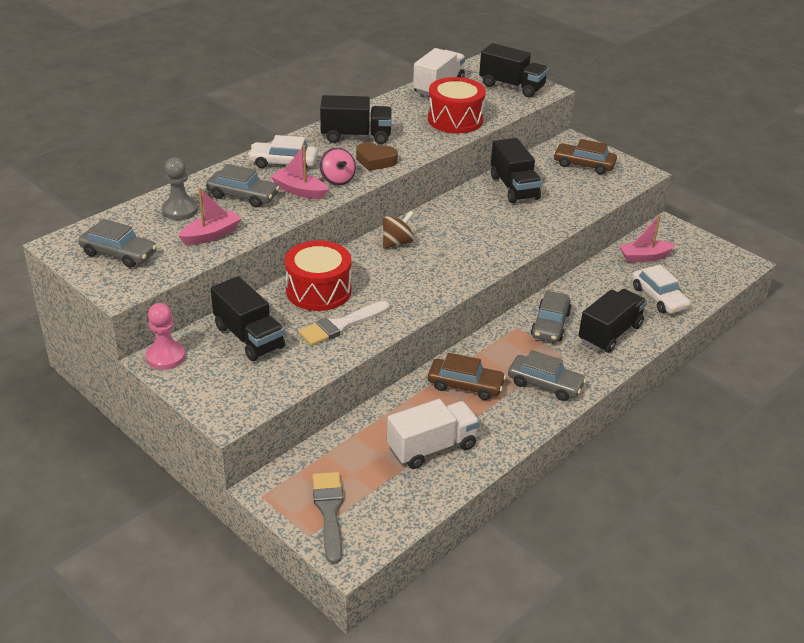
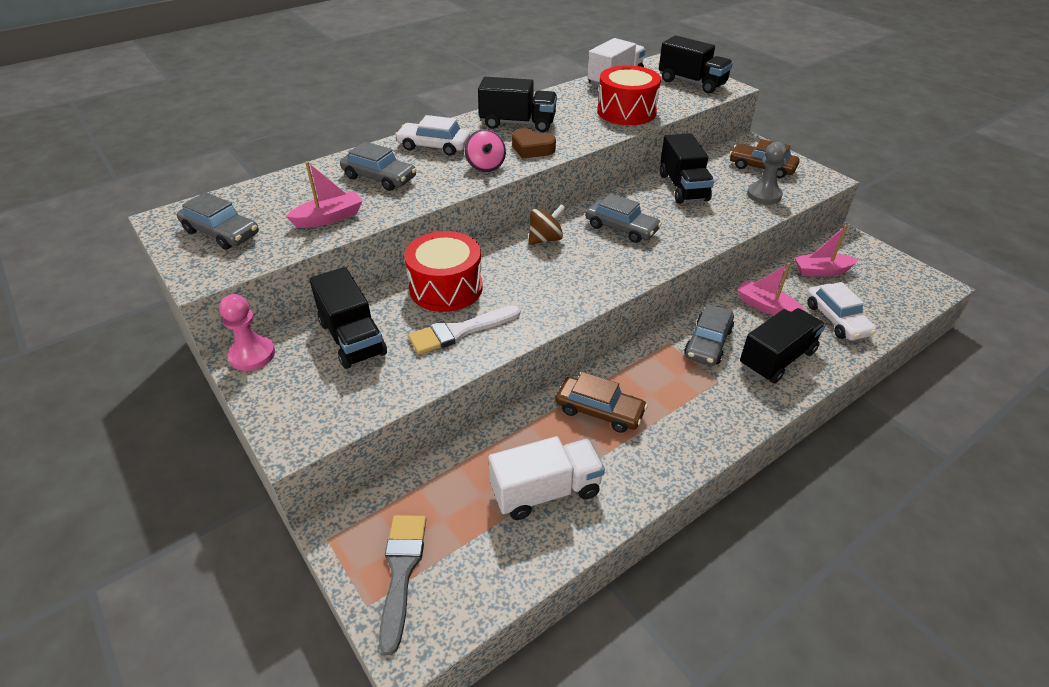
camera: 10 degrees right, 5 degrees up
(180, 210) = (307, 189): grey pawn -> grey pawn (764, 195)
(299, 191) = (441, 175): pink boat -> pink boat (766, 306)
(545, 384) = (694, 418): grey car -> grey car (621, 228)

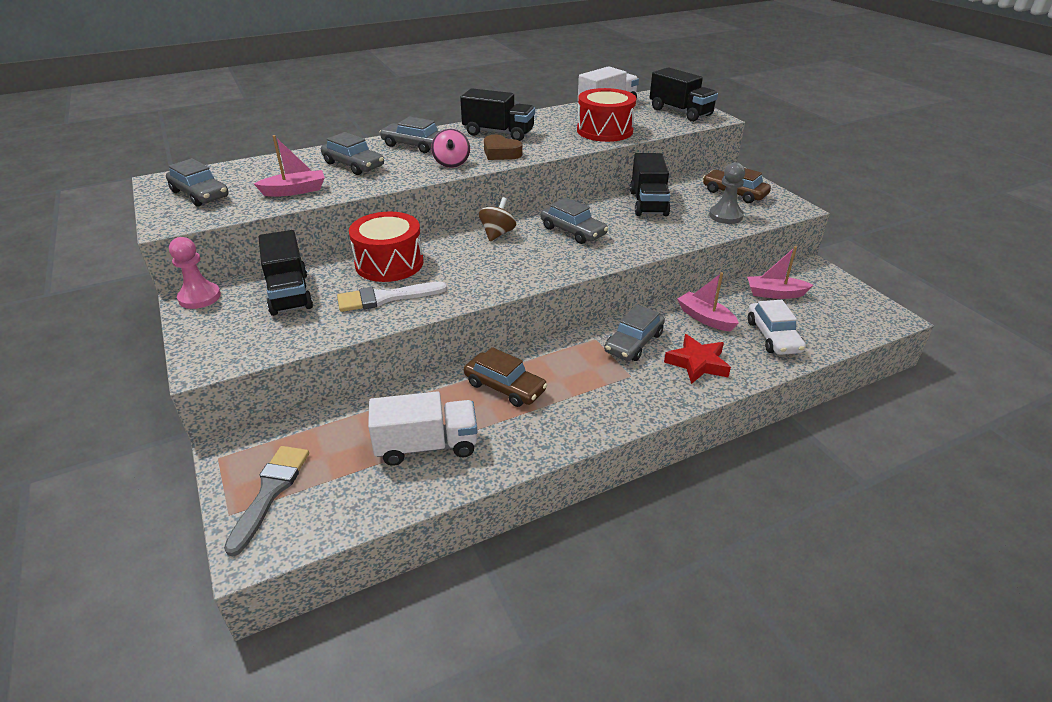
camera: 10 degrees right, 5 degrees down
(434, 146) = (414, 145): white car -> grey car
(545, 239) = (497, 234): brown spinning top -> brown spinning top turned 45 degrees counterclockwise
(777, 359) = (697, 363): black truck -> red star

